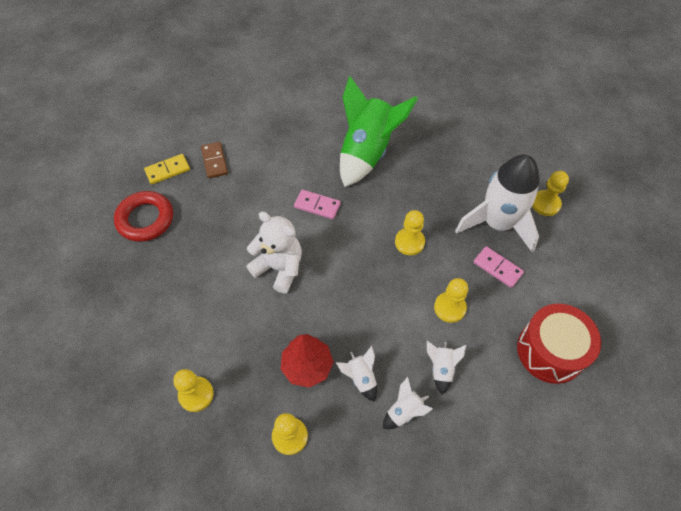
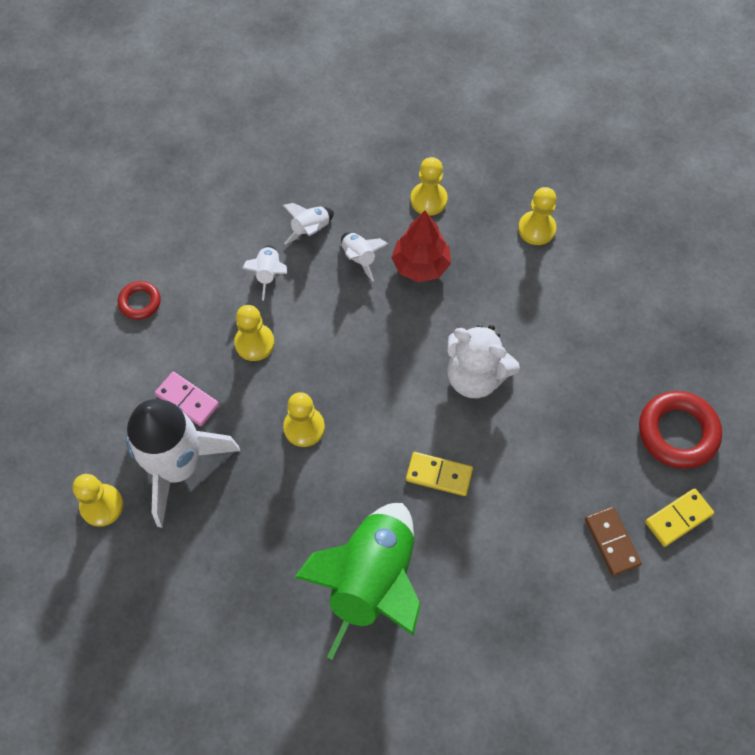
camera: 175 degrees right, 5 degrees up
(317, 205) = (439, 475): pink domino -> yellow domino
(550, 351) = (140, 302): red drum -> red ring

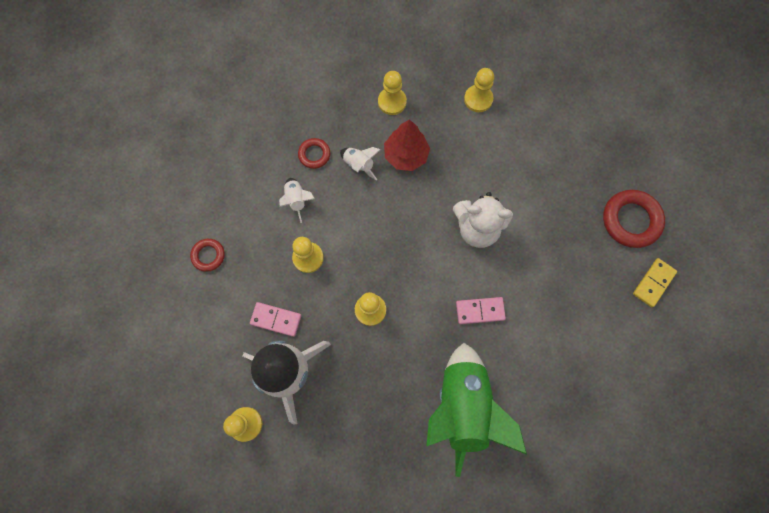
camera: 20 degrees left, 10 degrees up
(310, 230) = (314, 154): white rocket -> red ring
(439, 475) = (480, 311): yellow domino -> pink domino
(612, 542) = (616, 316): brown domino -> none

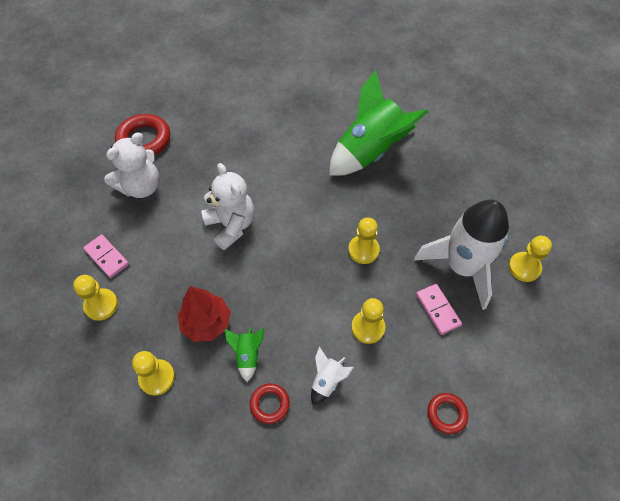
camera: 130 degrees left, 15 degrees down
(359, 165) = (247, 355): white rocket -> green rocket
(480, 311) = (296, 183): pink domino -> pink domino (107, 257)
(574, 186) = (141, 187): none -> white teddy bear
(653, 283) = (185, 105): yellow domino -> none

